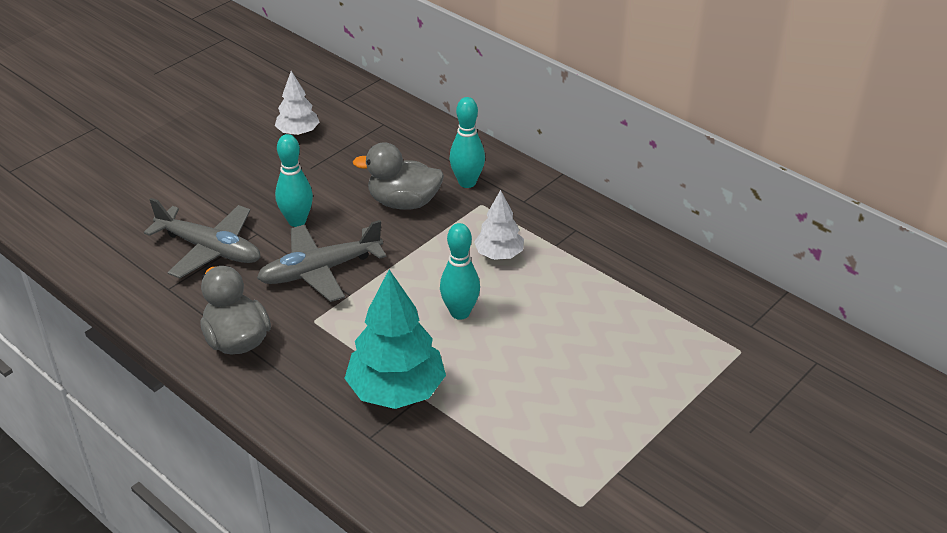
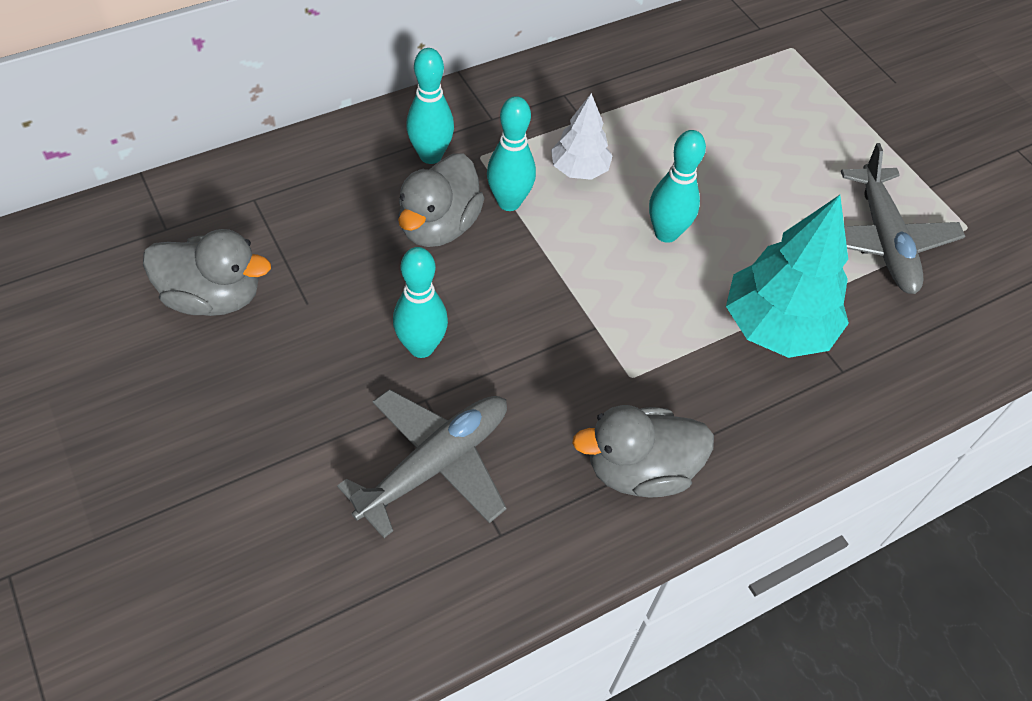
camera: 75 degrees left, 15 degrees up
(298, 132) = (213, 297): white tree -> grey duck
(320, 270) = (537, 346): grey plane -> grey plane (883, 240)
(444, 228) = (509, 202): none -> turquoise bowling pin

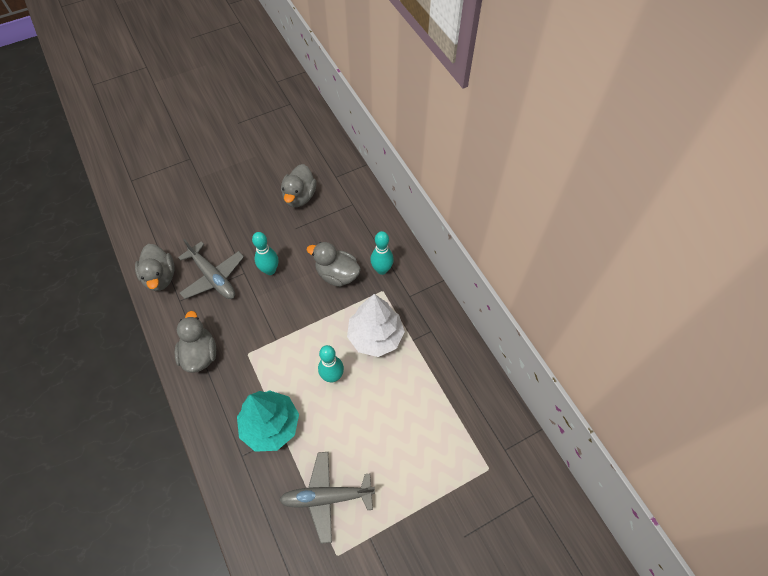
camera: 95 degrees right, 5 degrees up
(429, 592) = (160, 277): none -> grey duck
(509, 202) = (352, 304): turquoise bowling pin -> none
(579, 169) = (375, 336): white tree -> white tree, size x1.76

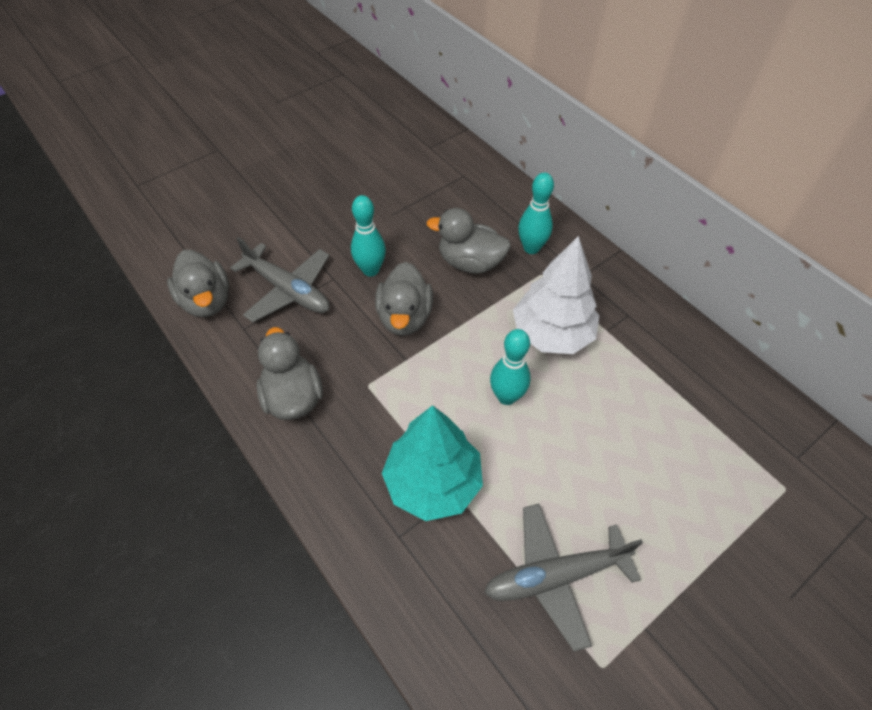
camera: 10 degrees left, 5 degrees down
(299, 196) = (387, 176): grey duck -> grey duck (405, 317)

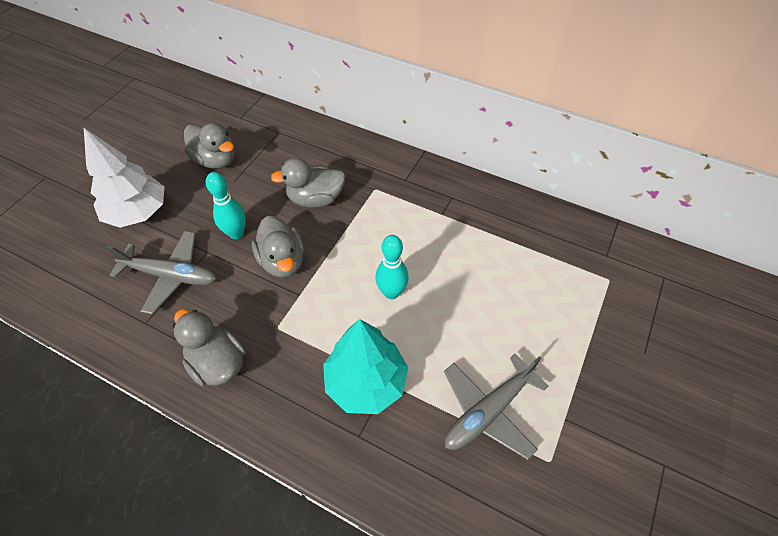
camera: 25 degrees left, 0 degrees up
(207, 301) = (99, 312): grey duck -> grey duck (216, 160)
(531, 248) = (358, 171): turquoise bowling pin -> none
(552, 333) = (403, 231): white tree -> white tree (138, 213)

